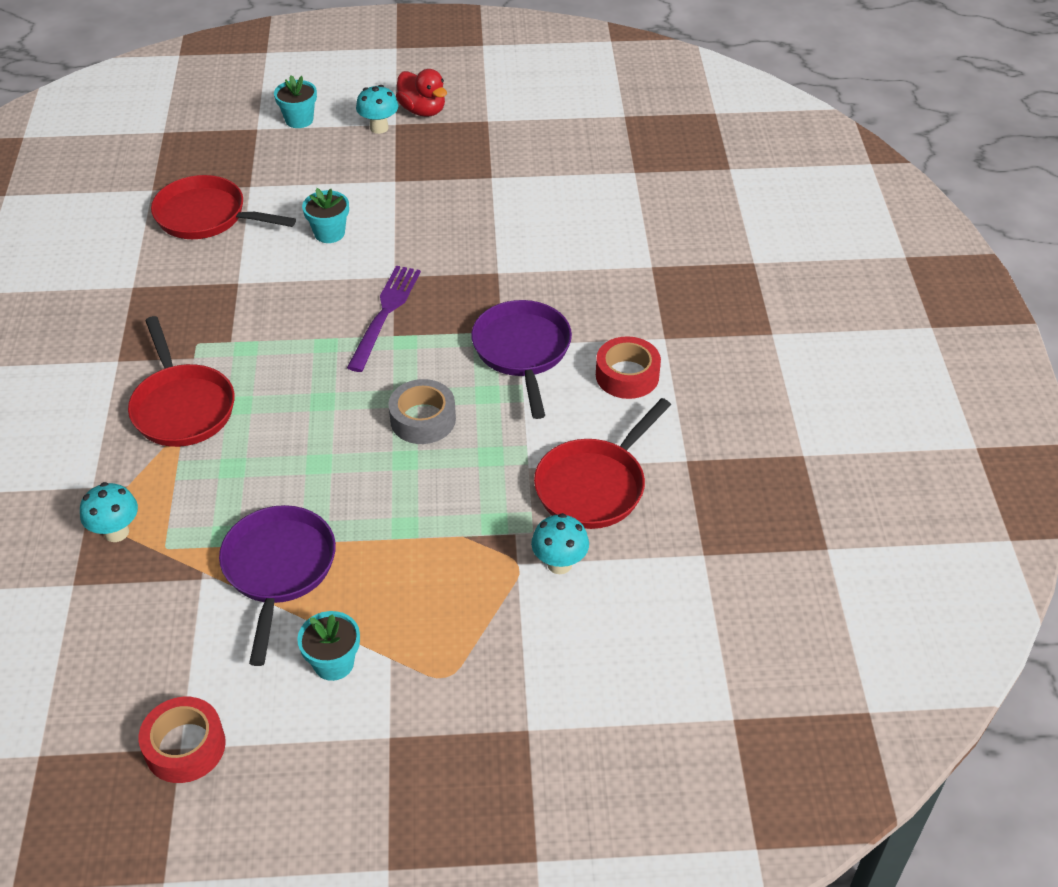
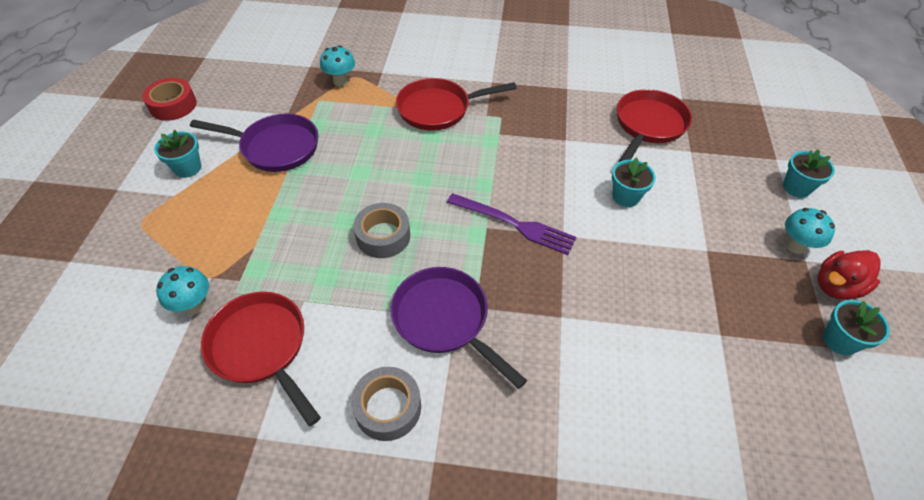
camera: 100 degrees right, 5 degrees up
(479, 115) = (839, 340): none -> turquoise flower pot
(522, 351) = (444, 320): purple pan -> purple pan turned 135 degrees counterclockwise
(627, 375) = (388, 407): red tape -> grey tape

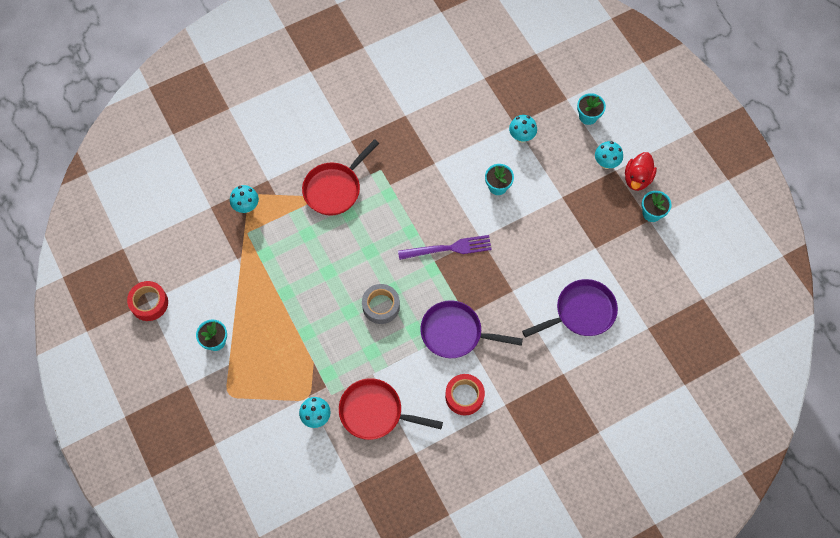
camera: 35 degrees left, 15 degrees up
(276, 147) = (256, 289): purple pan -> purple pan (581, 312)
(388, 407) = (464, 396): grey tape -> red tape
(648, 125) = (477, 117): red pan -> none
(691, 166) = (521, 137): none -> turquoise mushroom

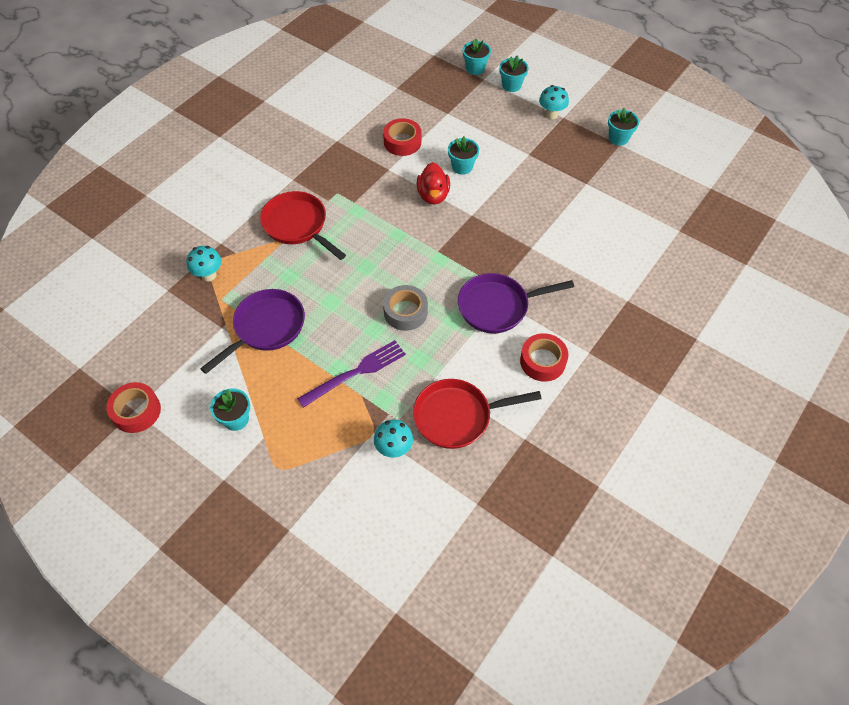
camera: 25 degrees left, 10 degrees down
(335, 189) = (298, 225): red pan -> red pan turned 120 degrees clockwise
(448, 248) = (445, 235): purple fork -> purple fork (356, 372)
(460, 139) = (402, 142): none -> red tape
(521, 137) = (460, 121): turquoise mushroom -> none
(565, 84) = (475, 68): none -> turquoise flower pot
(581, 312) = (609, 241): purple pan -> purple pan (266, 328)
(637, 179) = (587, 117): red duck -> red duck (433, 195)

